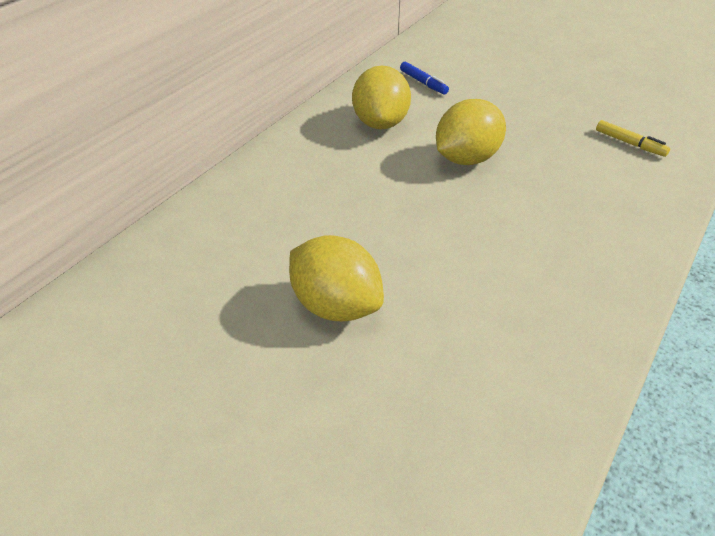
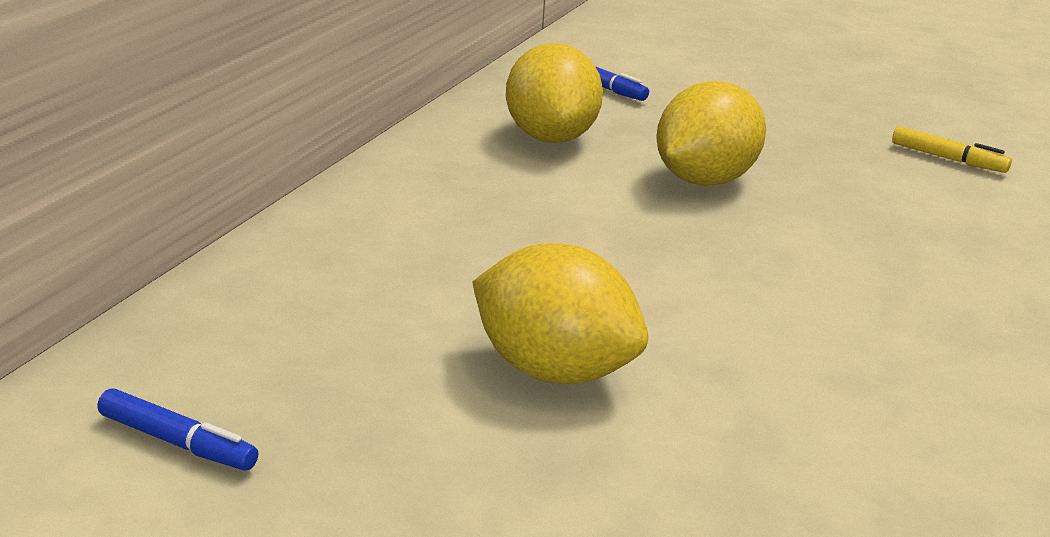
camera: 10 degrees left, 15 degrees down
(112, 348) = (177, 442): none -> blue marker

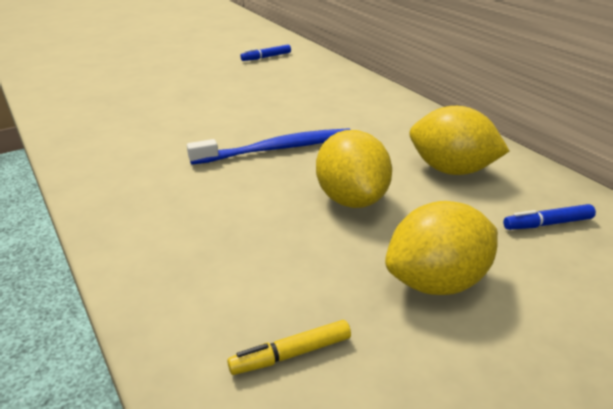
camera: 125 degrees right, 5 degrees up
(554, 370) = (231, 105): yellow lemon -> yellow lemon (437, 282)
(656, 261) = (278, 149): none -> blue toothbrush

